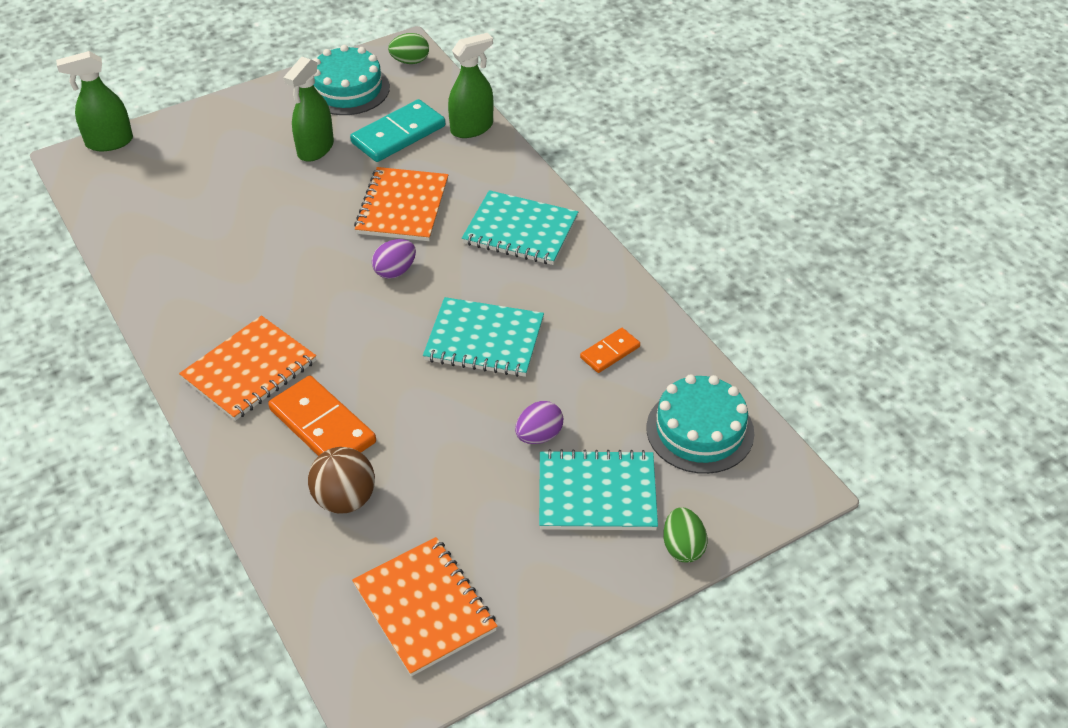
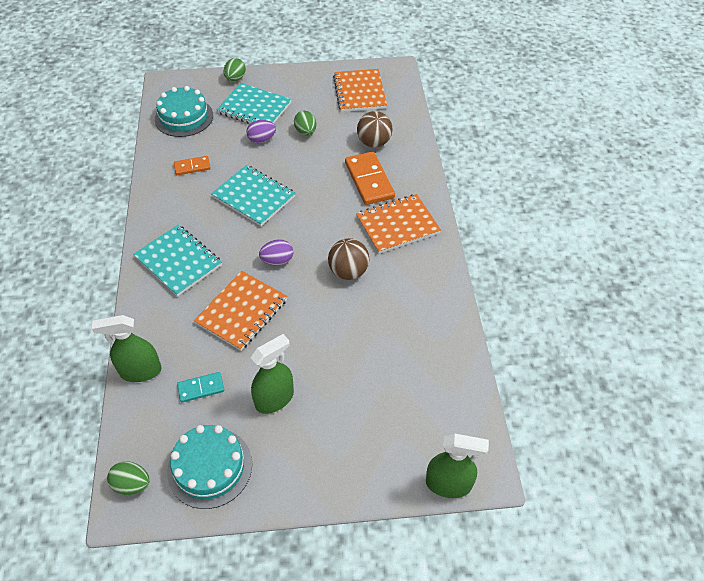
camera: 155 degrees left, 5 degrees up
(293, 288) = (348, 272): none -> brown ball
(398, 134) = (201, 388): turquoise domino -> turquoise domino, size x0.55
(475, 477) = (306, 132): none -> green egg

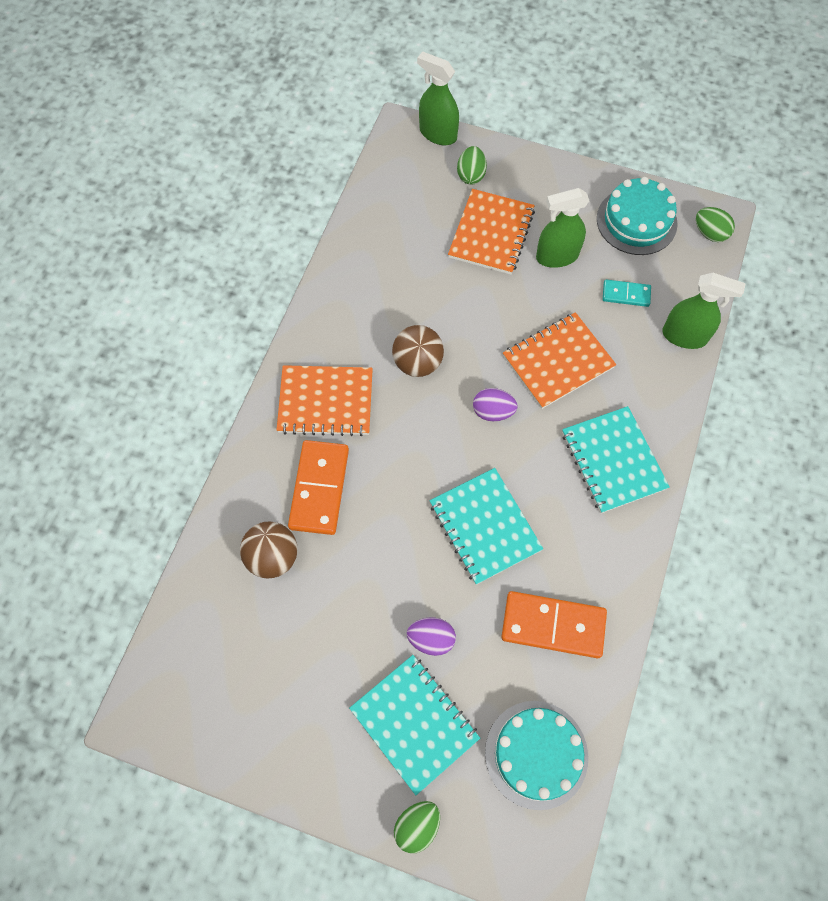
camera: 155 degrees left, 15 degrees up
(192, 167) = (553, 625): orange domino -> orange domino, size x1.82
(306, 132) = (359, 626): green egg -> green egg (471, 175)
(359, 92) = (229, 684): orange notebook -> orange notebook (491, 233)

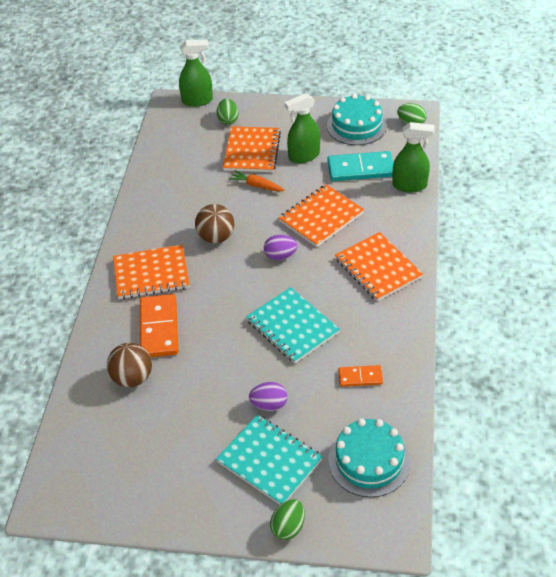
camera: 10 degrees left, 20 degrees down
(438, 134) = (197, 100): green spray bottle -> green spray bottle turned 150 degrees clockwise
(486, 291) = (256, 185): none -> orange carrot
(553, 625) = (360, 377): orange domino -> orange domino, size x0.55
(613, 460) = (378, 268): turquoise notebook -> orange notebook
(626, 294) = (360, 169): turquoise domino -> turquoise domino, size x1.82

